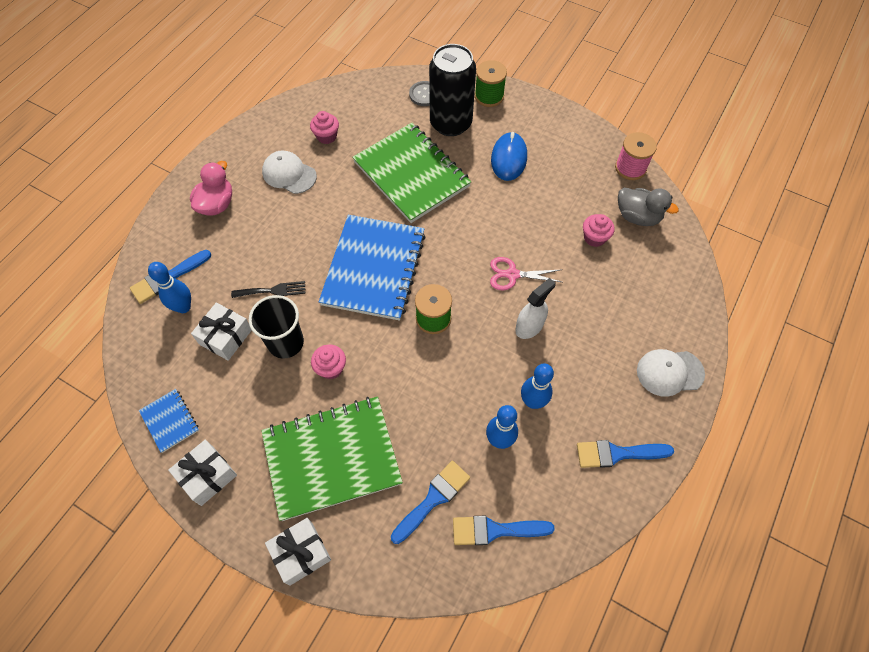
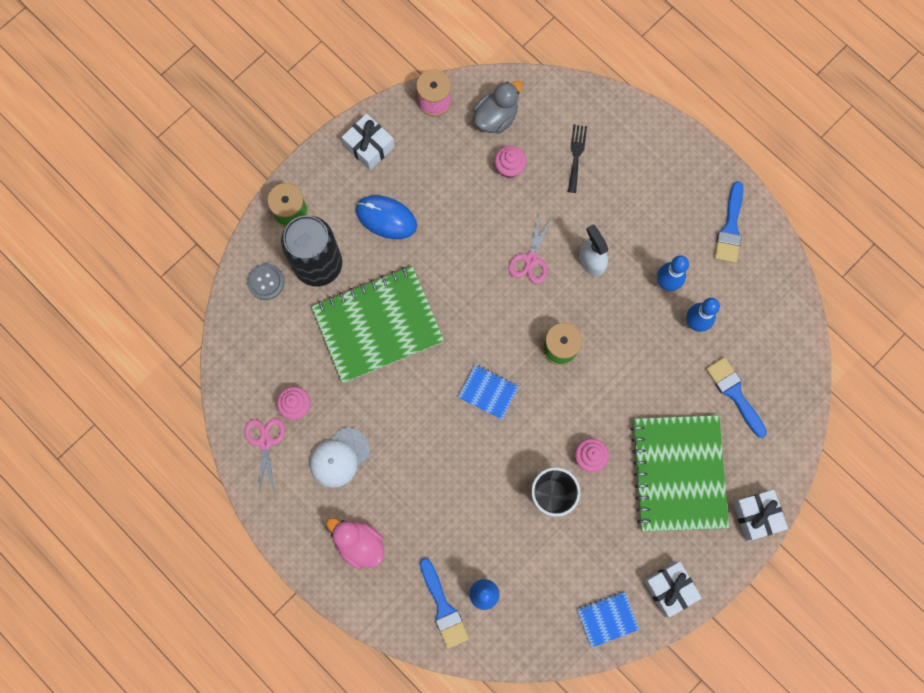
camera: 75 degrees left, 15 degrees up
(225, 337) = (529, 554): white gift -> white gift (369, 146)
(272, 291) = (487, 499): black fork -> black fork (576, 155)
(291, 124) = (265, 442): none -> pink scissors
(374, 268) = (488, 392): blue notebook -> blue notebook, size x0.45
(495, 530) = (772, 349): blue brush -> none
(669, 372) = (667, 155): white cap -> none

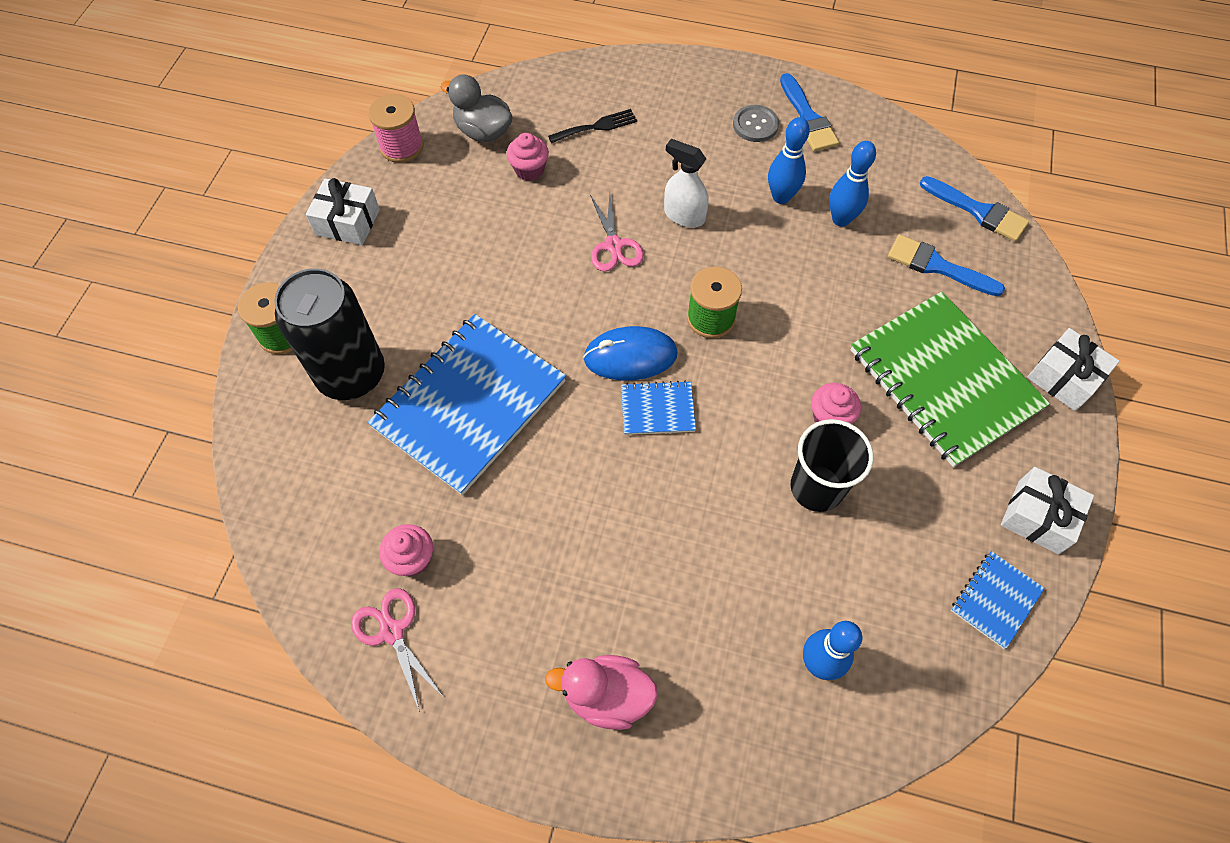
camera: 30 degrees left, 15 degrees down
(266, 282) = (289, 428): grey button -> grey button (755, 125)
(339, 457) = (511, 593): white cap -> none
(378, 325) = (469, 404): green notebook -> blue notebook
(386, 218) = (411, 284): blue mouse -> blue mouse (630, 356)
(443, 607) = (778, 716): blue brush -> blue brush (978, 211)
(496, 117) = (483, 131): grey duck -> grey duck turned 75 degrees counterclockwise
(576, 155) = (597, 126): black fork -> black fork turned 90 degrees clockwise

